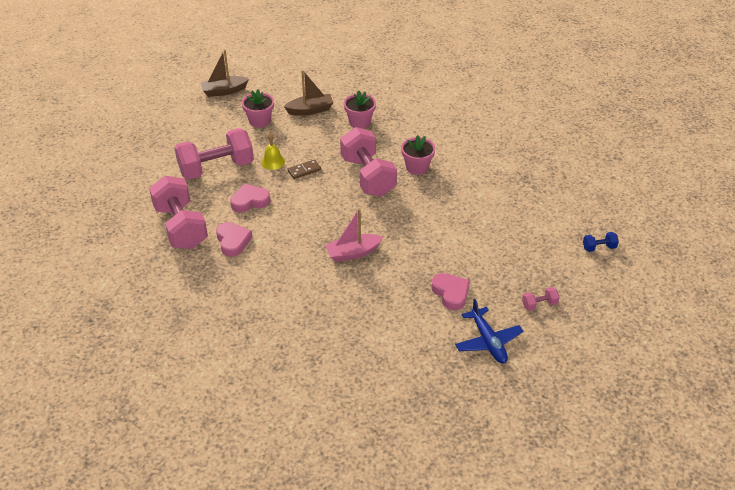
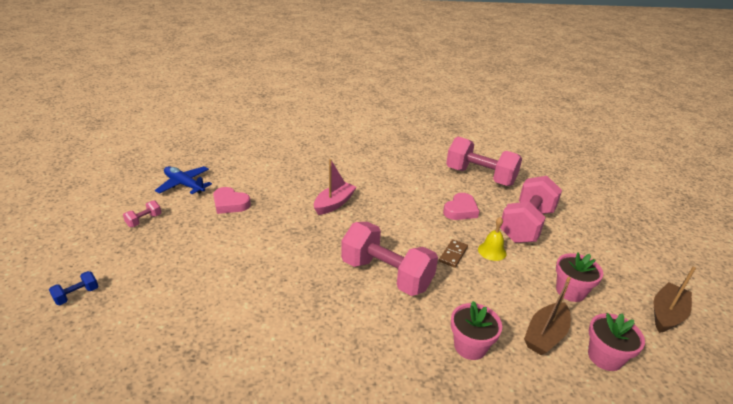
camera: 145 degrees right, 10 degrees down
(233, 241) = (432, 181): pink heart -> none
(417, 167) = (343, 309): pink flower pot -> pink flower pot (605, 357)

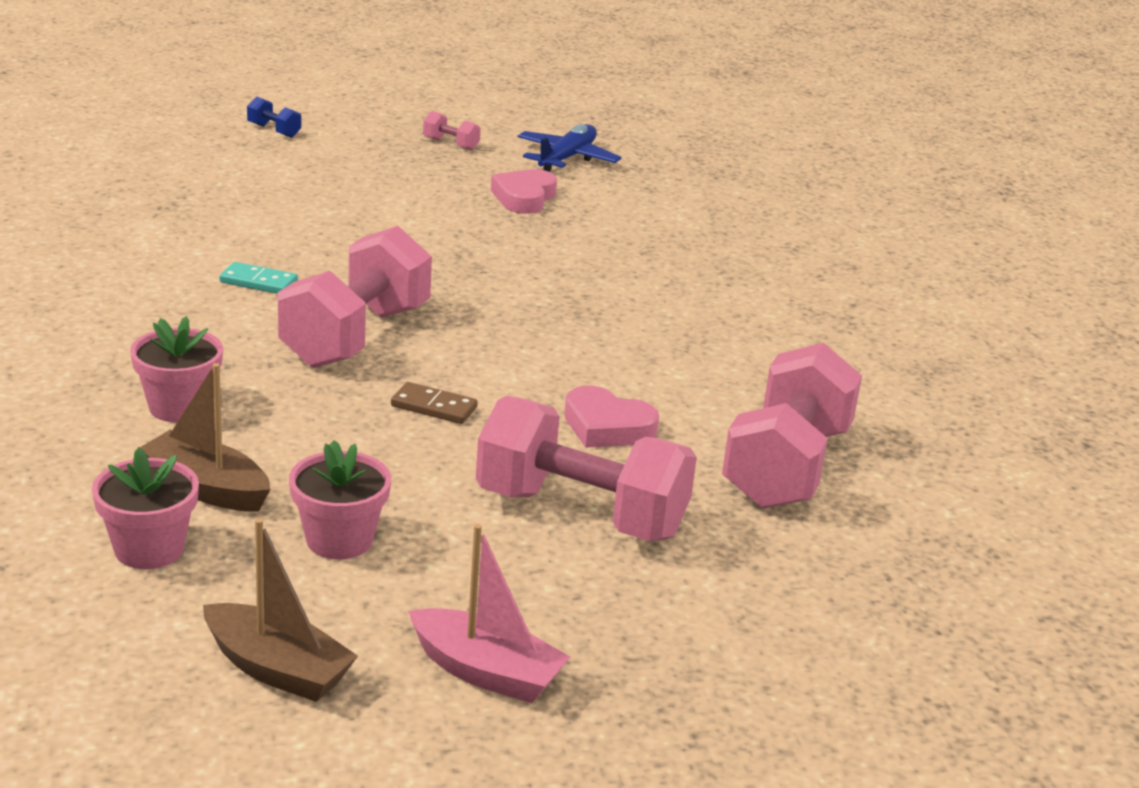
camera: 80 degrees right, 5 degrees down
(319, 310) = (258, 282): none -> turquoise domino
(334, 203) = (567, 285): pink boat -> pink boat (486, 672)
(492, 251) = (459, 454): yellow bell -> none

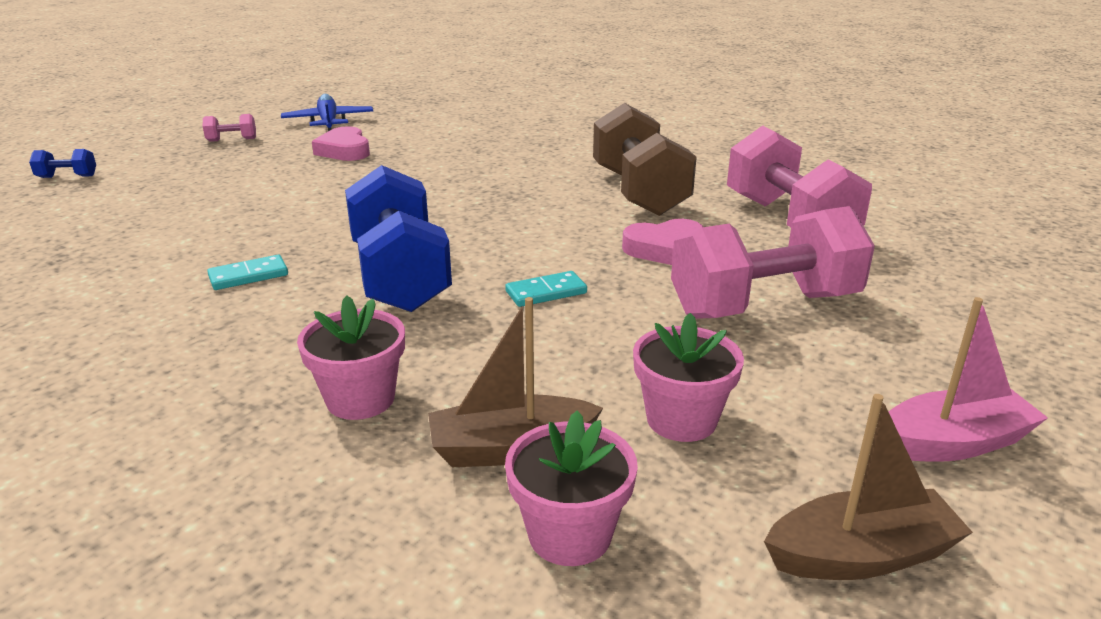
camera: 40 degrees left, 0 degrees up
(356, 336) = (400, 276): pink dumbbell -> blue dumbbell
(433, 407) = (546, 292): brown domino -> turquoise domino
(707, 366) = (639, 192): none -> brown dumbbell

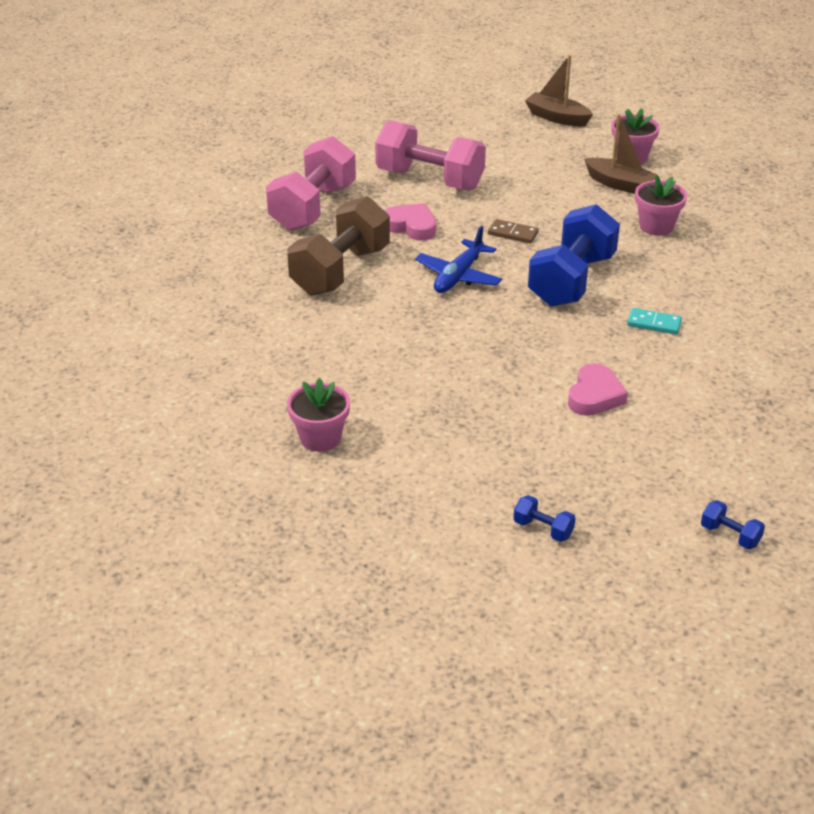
camera: 135 degrees left, 10 degrees up
(232, 140) = (543, 529): pink dumbbell -> blue dumbbell
(328, 122) = (421, 514): blue plane -> blue plane (458, 276)
(344, 150) = (464, 443): pink heart -> pink heart (594, 396)
(546, 292) = (513, 233): turquoise domino -> brown domino
(681, 419) = (546, 164): pink flower pot -> pink flower pot (320, 438)
(953, 443) = (472, 119): pink boat -> none

